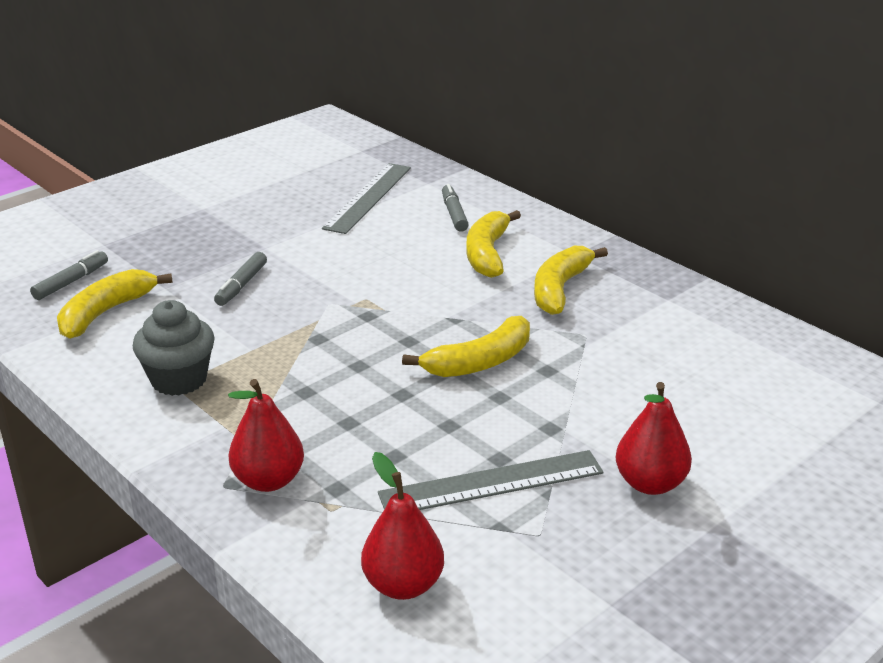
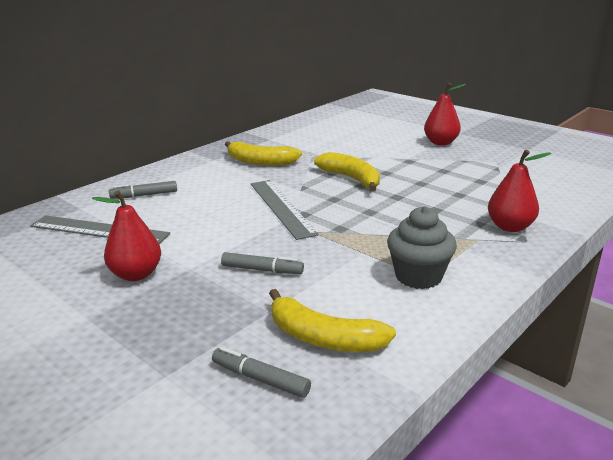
camera: 95 degrees left, 5 degrees down
(403, 585) = (559, 186): red pear -> red pear (136, 274)
(487, 253) = (211, 182): yellow banana -> none
(491, 483) = (465, 171): grey ruler -> grey ruler (282, 207)

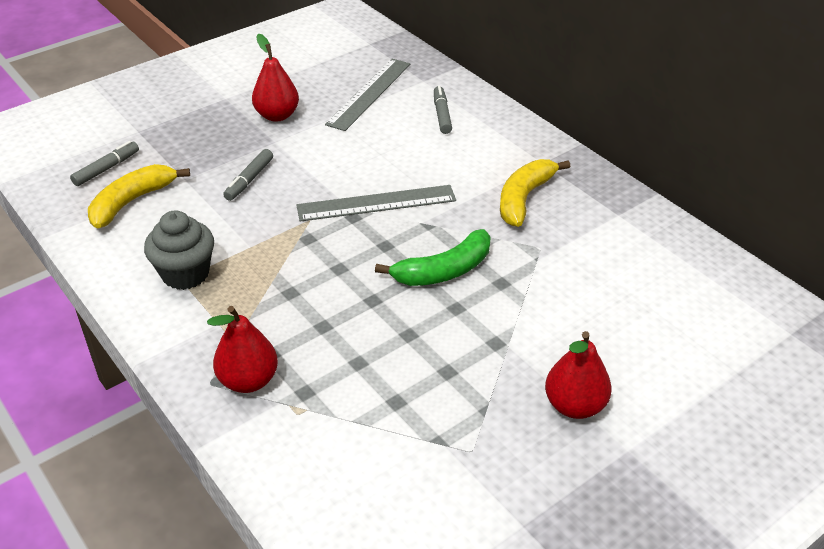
camera: 100 degrees right, 15 degrees up
(351, 179) = (443, 271): yellow banana -> green banana

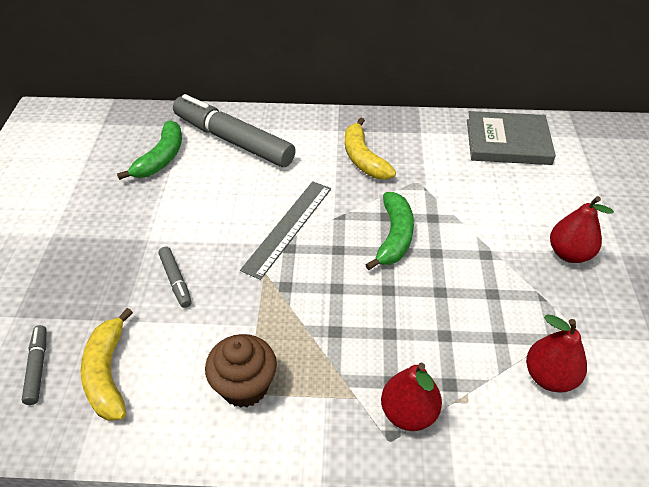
camera: 50 degrees left, 5 degrees up
(185, 274) = (244, 386): grey cupcake -> brown cupcake
(277, 115) = (117, 219): red pear -> red pear (549, 377)
(369, 93) = (161, 158): grey ruler -> green banana
(442, 115) = (233, 140): grey marker -> grey marker, size x2.31
(695, 282) = (507, 142): none -> grey book

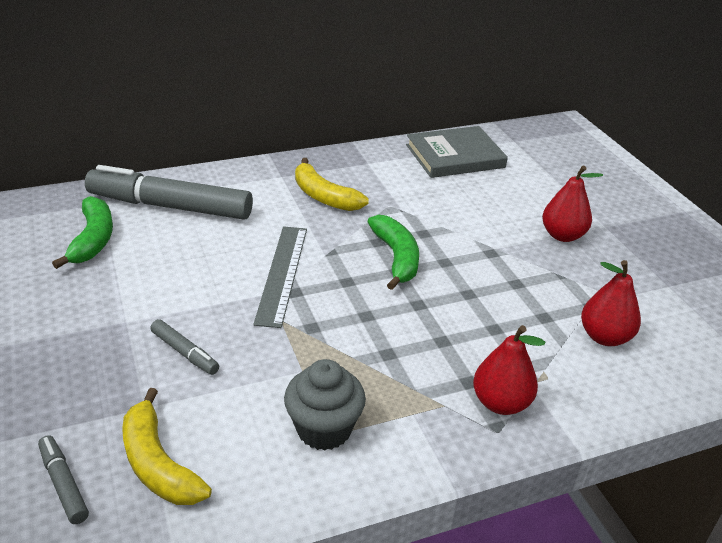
camera: 25 degrees left, 10 degrees down
(244, 386) = (324, 429): brown cupcake -> grey cupcake

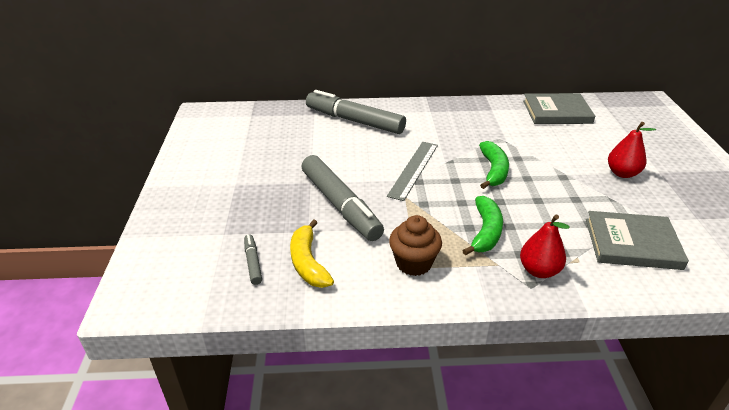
camera: 20 degrees right, 0 degrees up
(93, 240) = (303, 134): green banana -> green banana (485, 232)
(185, 352) = (340, 205): grey marker -> grey marker, size x2.31
(324, 196) = (455, 127): yellow banana -> none
(324, 429) = (414, 263): grey cupcake -> brown cupcake
(604, 337) = (632, 243): red pear -> grey book

